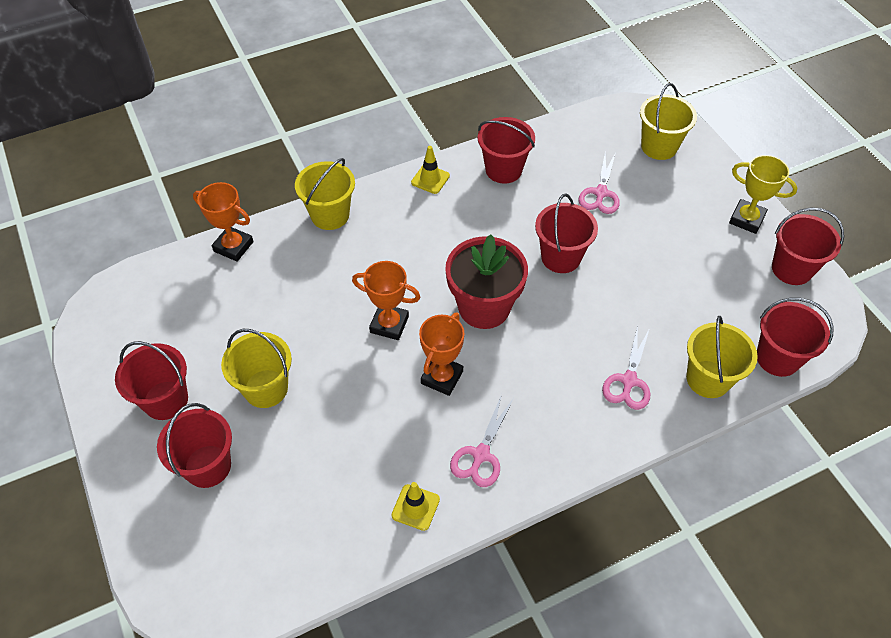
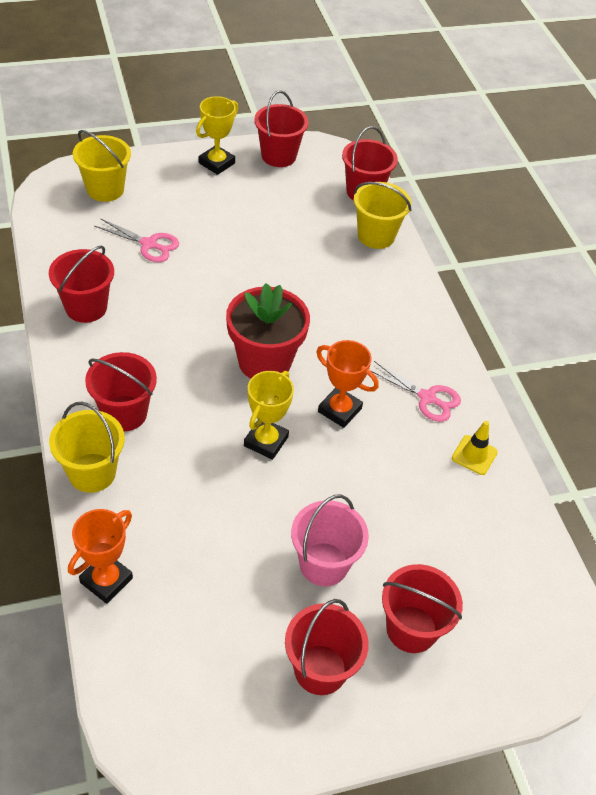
camera: 85 degrees left, 5 degrees down
(266, 388) = (324, 564): yellow bucket -> pink bucket
(389, 324) = (266, 441): orange trophy -> yellow trophy
(430, 179) = (73, 371): yellow traffic cone -> none
(561, 257) = (220, 292): red bucket -> red bucket (124, 413)
(629, 381) = (369, 283): pink scissors -> none

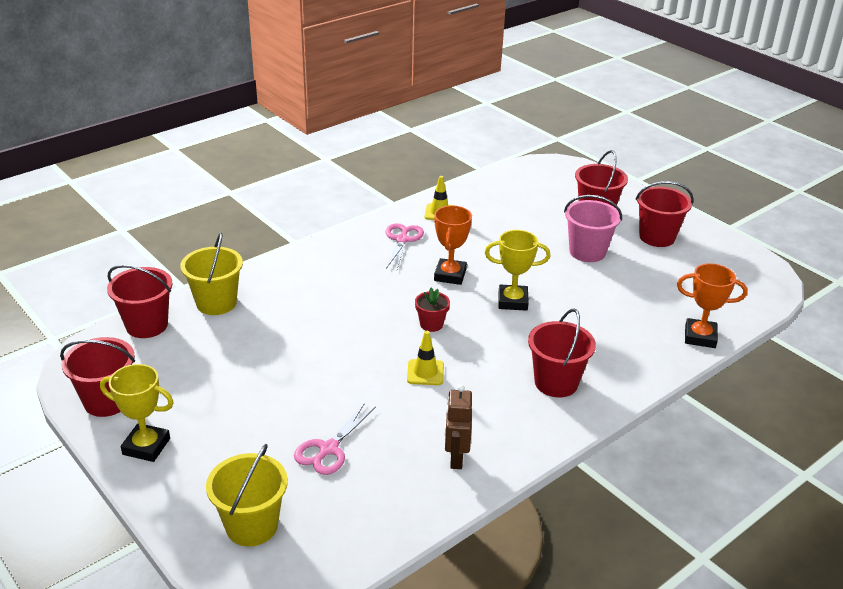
camera: 110 degrees left, 15 degrees down
(86, 307) = (456, 458): red bucket -> brown robot
(92, 473) = (627, 378): yellow bucket -> none
(149, 244) = (328, 449): pink scissors -> pink scissors turned 150 degrees counterclockwise
(199, 330) = (425, 372): none -> yellow traffic cone
(264, 361) = (431, 324): red flower pot -> red flower pot, size x0.46

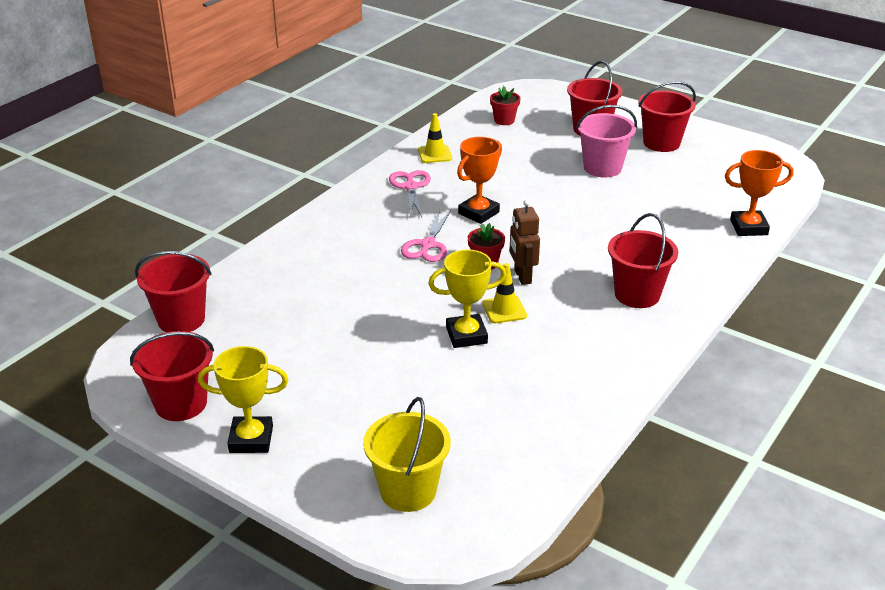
camera: 15 degrees left, 0 degrees up
(216, 303) = (246, 283): yellow bucket -> none
(328, 449) = (446, 401): pink scissors -> pink scissors (427, 245)
(450, 275) = (478, 213): orange trophy -> orange trophy turned 45 degrees clockwise
(456, 458) = (578, 384): brown robot -> brown robot (522, 277)
(512, 301) = (554, 227): yellow trophy -> yellow trophy (466, 335)
(519, 191) = (504, 120): none -> red flower pot

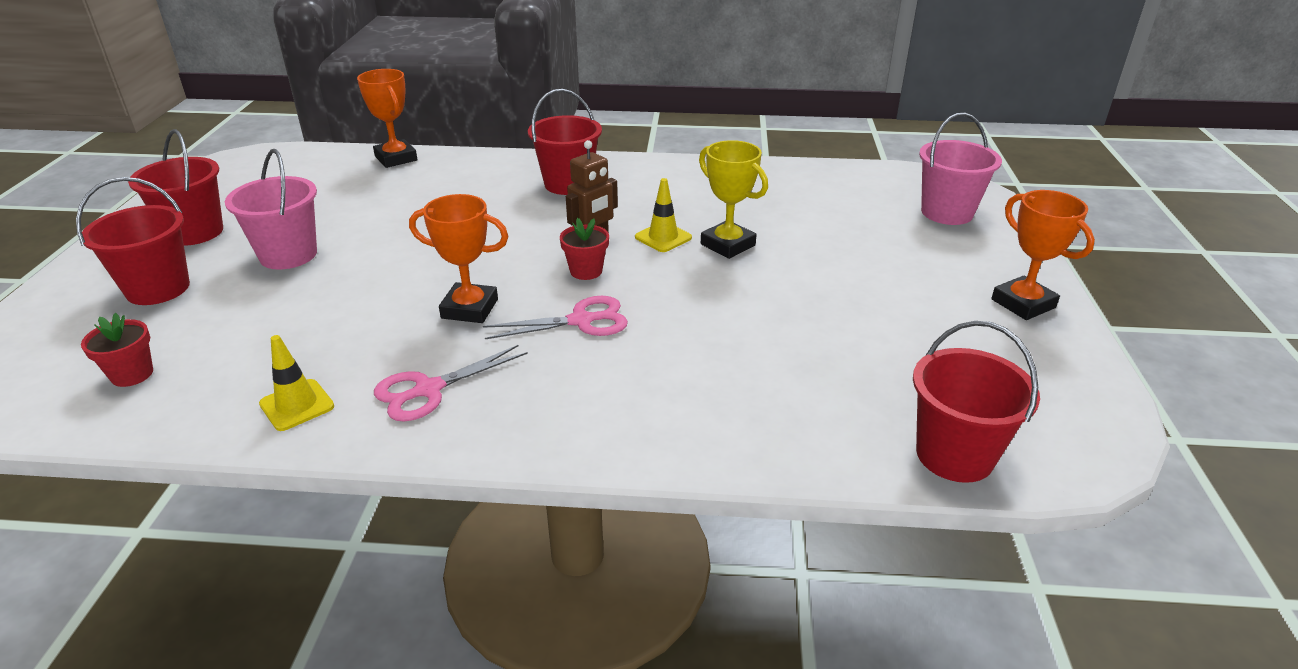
camera: 120 degrees left, 0 degrees up
(181, 404) = (1058, 371): red bucket -> none
(251, 439) = (1023, 303): yellow trophy -> orange trophy
(408, 491) = (947, 213): yellow bucket -> pink bucket

